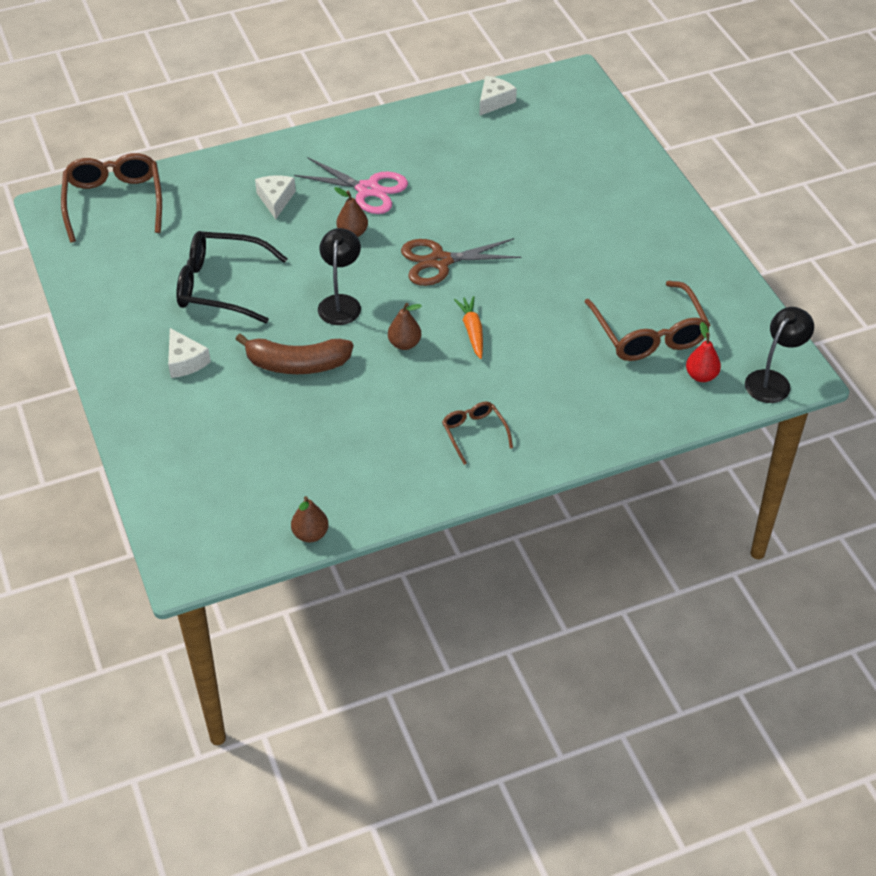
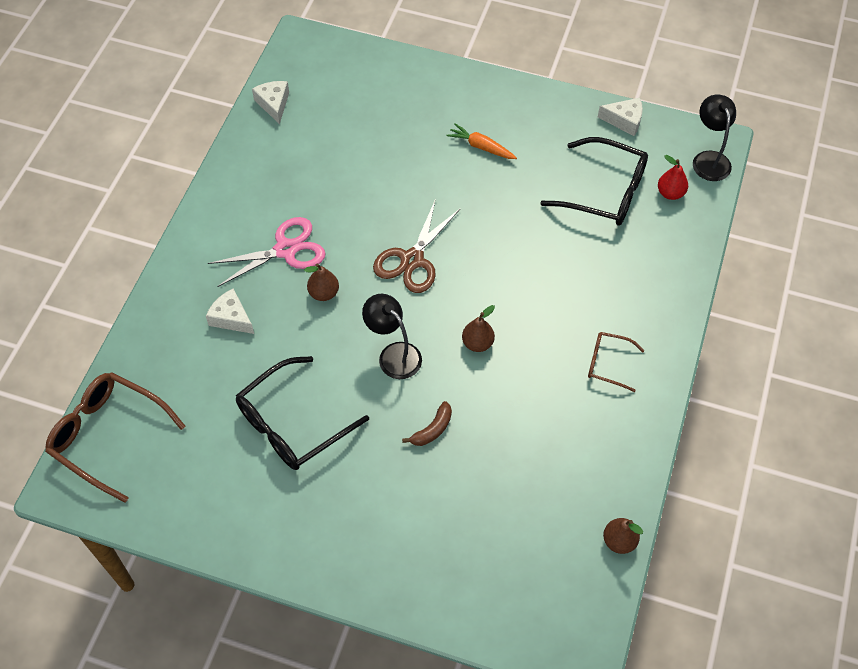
camera: 50 degrees left, 10 degrees up
(185, 361) = (355, 507): white cheese -> white cheese (624, 121)
(297, 364) = (432, 429): brown banana -> brown banana, size x0.53
(472, 331) = (504, 292): orange carrot -> orange carrot (481, 147)
(649, 333) = (604, 191): brown glasses -> black glasses

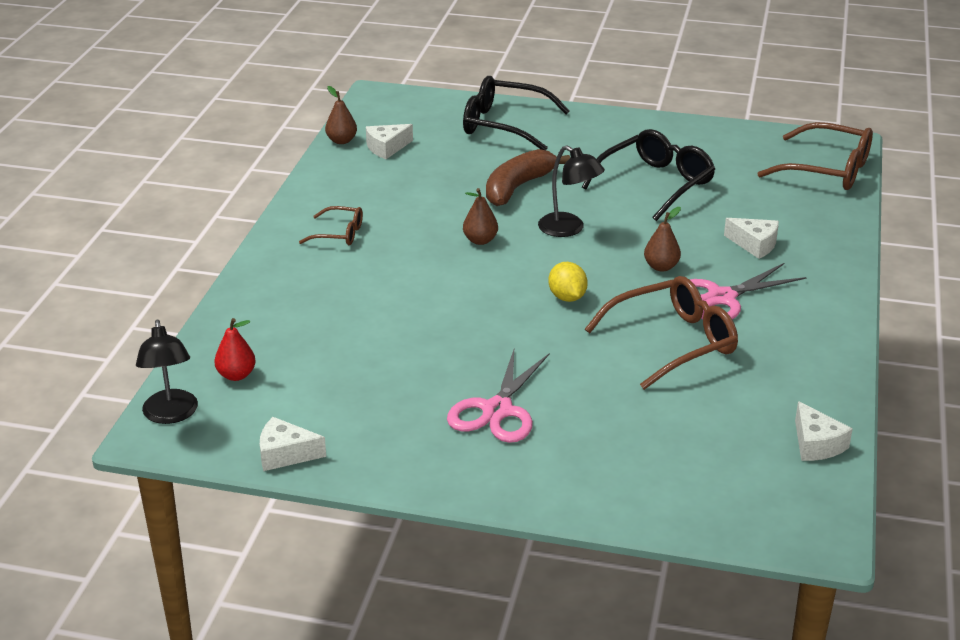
camera: 175 degrees right, 25 degrees down
(341, 202) = (672, 342): none -> brown glasses
(412, 260) = (567, 297): brown scissors -> yellow lemon
(432, 429) = (517, 187): brown banana -> brown banana, size x1.88
(481, 147) = (497, 410): orange carrot -> pink scissors
(568, 521) = (386, 148): none -> white cheese
(604, 191) = (326, 372): black glasses -> black glasses (505, 125)

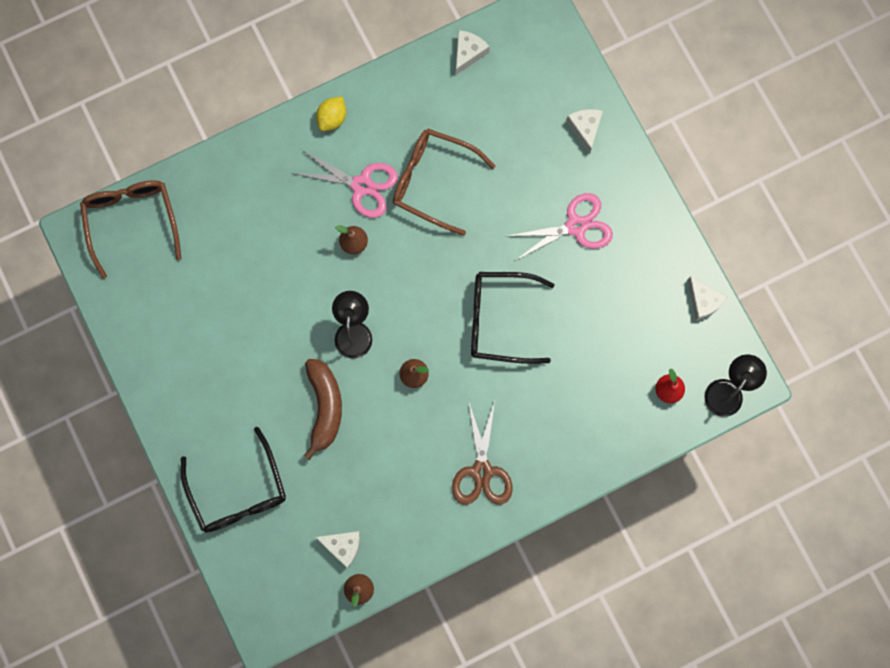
camera: 130 degrees left, 45 degrees up
(338, 234) = (481, 471): brown glasses -> brown scissors
(517, 187) = (325, 407): brown banana -> brown banana turned 90 degrees counterclockwise
(567, 297) = (435, 272): yellow lemon -> yellow lemon (332, 119)
(655, 184) = (246, 319): black glasses -> black glasses (500, 320)
(754, 244) = (279, 206): white cheese -> white cheese (585, 129)

